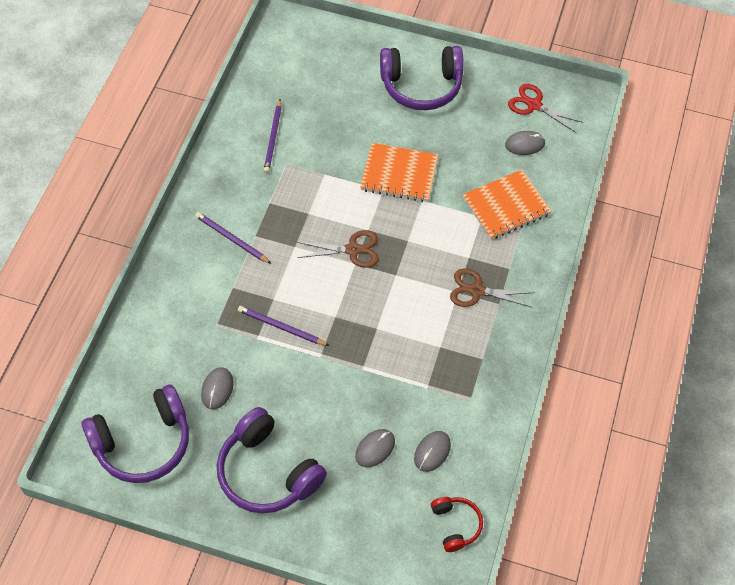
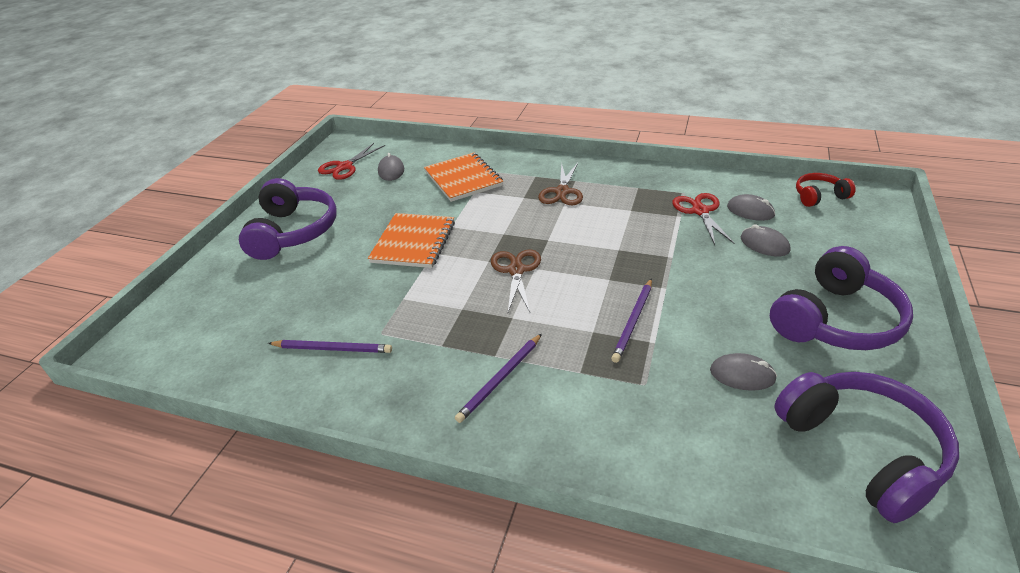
camera: 85 degrees left, 20 degrees down
(434, 406) = (700, 211): none -> red scissors

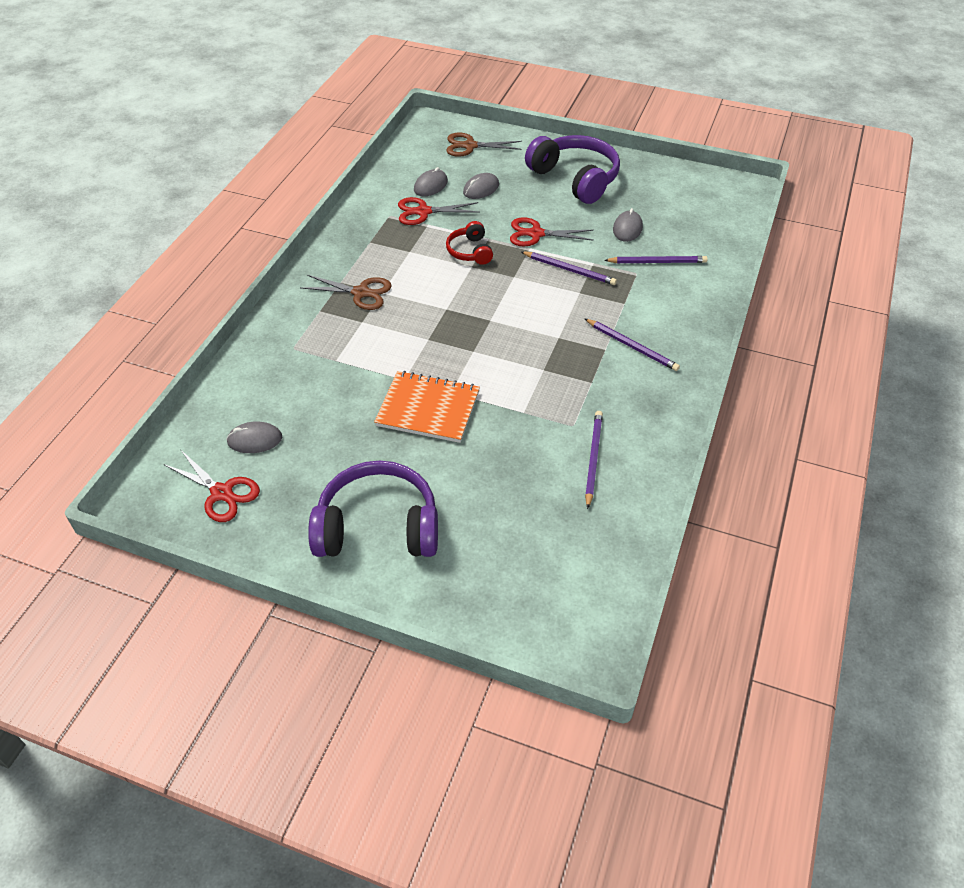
camera: 90 degrees left, 10 degrees up
(463, 179) = (303, 370): orange notebook -> none
(516, 270) = (492, 332): brown scissors -> brown scissors (470, 146)
(676, 407) = (657, 262): none -> purple pencil
(694, 291) = (536, 234): none -> red scissors
(819, 196) = (419, 148): red headphones -> red headphones (470, 251)
(862, 450) = (688, 198): purple headphones -> none

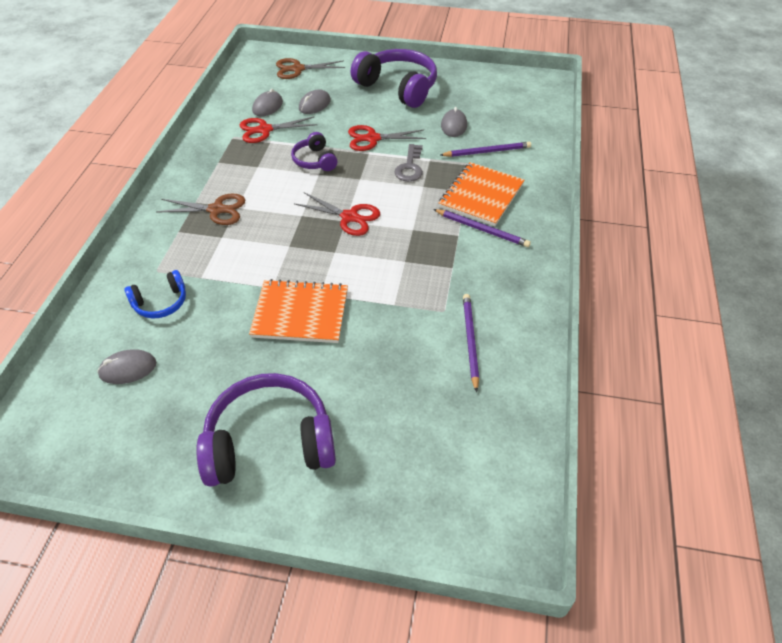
camera: 10 degrees left, 0 degrees up
(222, 493) = (99, 430): red scissors -> red scissors (349, 217)
(293, 380) = (161, 303): none -> blue headphones
(470, 251) = (314, 160): red headphones -> purple headphones
(569, 270) = (410, 167): purple pencil -> grey key
(639, 310) = (481, 196): none -> orange notebook

